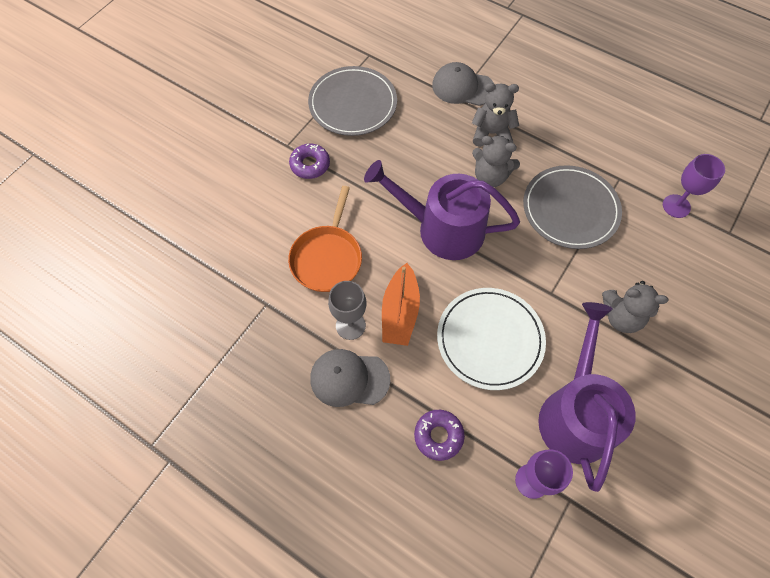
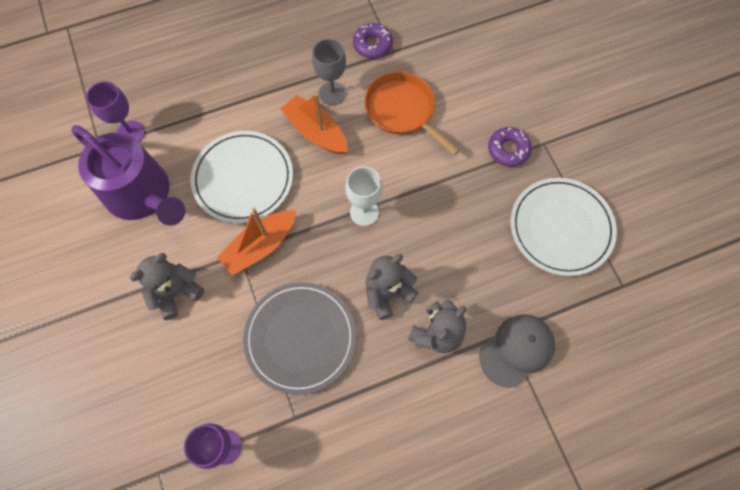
camera: 125 degrees right, 5 degrees up
(349, 378) = (293, 70): grey cap -> none
(353, 104) = (561, 228): grey plate -> white plate
(438, 436) = (208, 98): purple donut -> purple donut (372, 45)
(442, 229) = (364, 212): purple watering can -> white goblet
(532, 282) = (260, 246): none -> orange boat

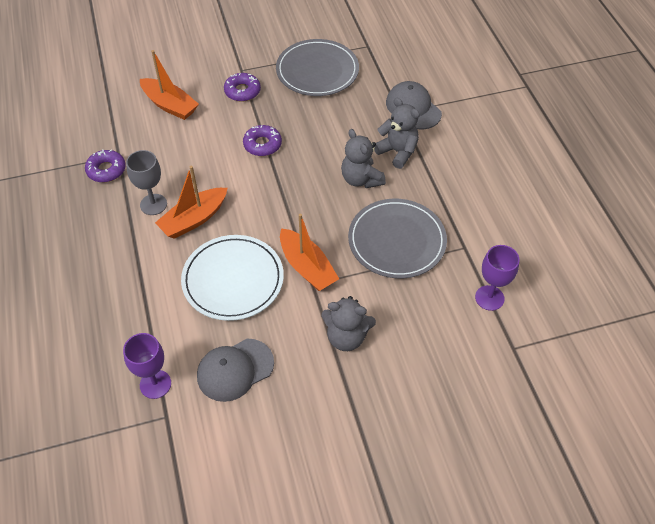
camera: 85 degrees left, 15 degrees down
(142, 195) = (235, 370): purple watering can -> grey cap
(176, 292) = (346, 337): grey teddy bear -> grey teddy bear turned 45 degrees counterclockwise
(364, 212) = (284, 189): white goblet -> none
(402, 110) = (186, 155): orange pan -> none
(427, 182) = (262, 144): none -> purple donut
(472, 82) = (170, 105): none -> orange boat
(561, 228) = (317, 71): white plate -> grey plate

